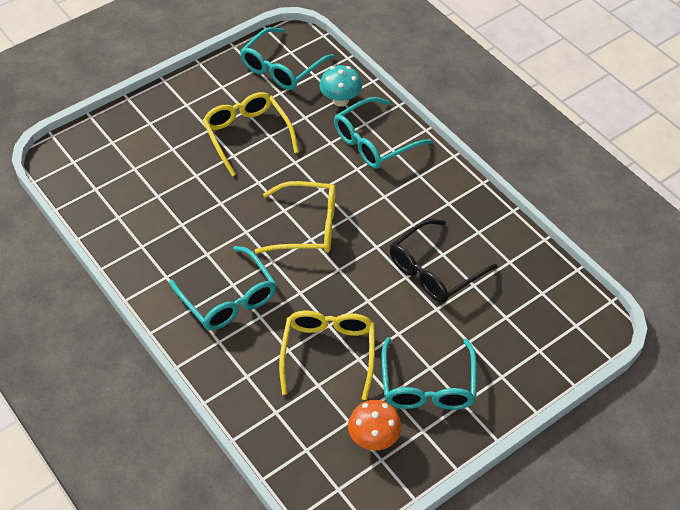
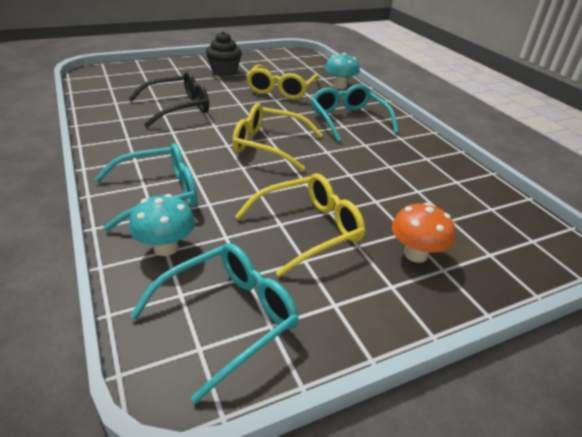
camera: 170 degrees left, 15 degrees down
(247, 135) = (309, 229): yellow glasses -> yellow glasses turned 105 degrees counterclockwise
(247, 390) = (340, 86): none -> turquoise mushroom
(374, 438) = (268, 64): orange mushroom -> orange mushroom (415, 254)
(428, 386) = (224, 72): turquoise glasses -> black cupcake

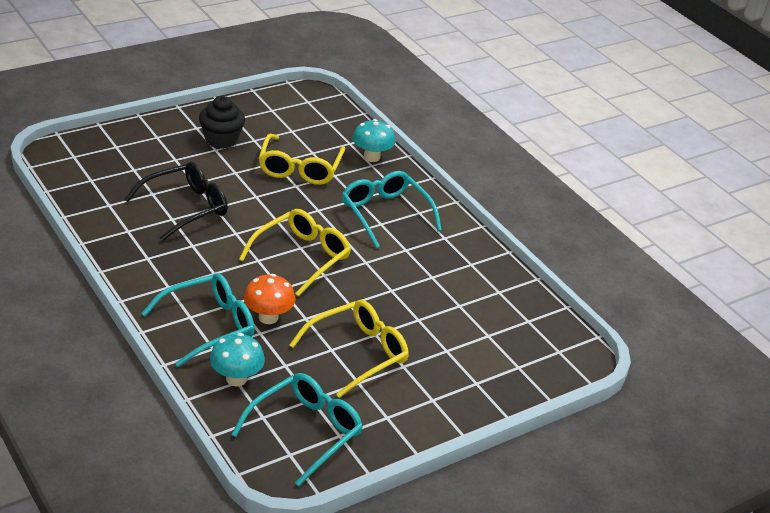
camera: 10 degrees left, 0 degrees up
(268, 145) = (302, 257): yellow glasses -> yellow glasses turned 120 degrees clockwise
(415, 254) = (453, 371): orange mushroom -> orange mushroom (268, 317)

